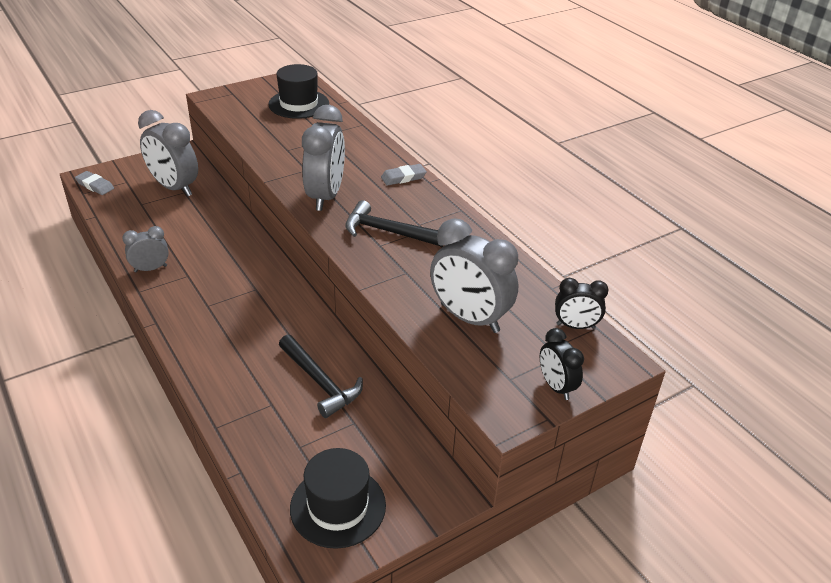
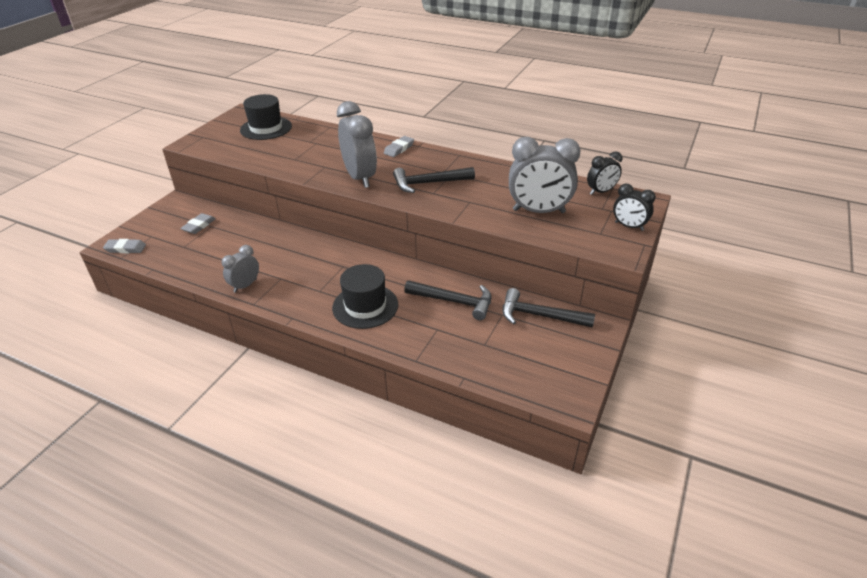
camera: 30 degrees left, 0 degrees up
(174, 187) = (199, 226): grey clock -> grey eraser
(338, 506) = (547, 365): black hat -> black hat (365, 306)
(392, 445) = (539, 315): none -> black hammer

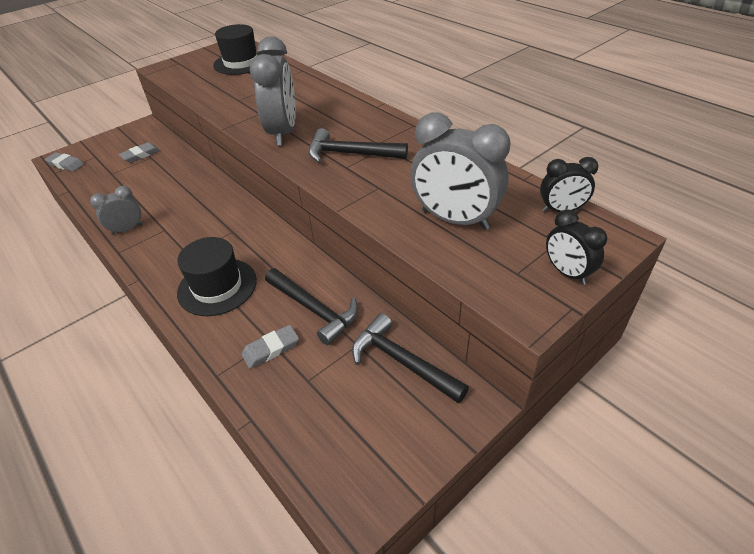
camera: 25 degrees right, 5 degrees up
(399, 149) = (352, 106): grey eraser -> grey eraser (271, 349)

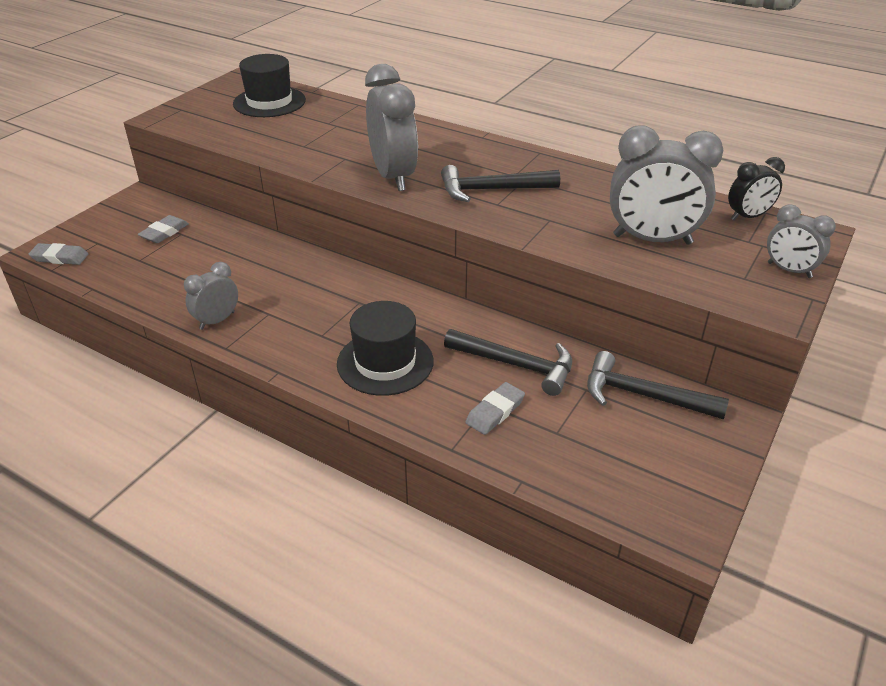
camera: 20 degrees left, 5 degrees down
(567, 273) = (789, 270): black clock -> grey clock

